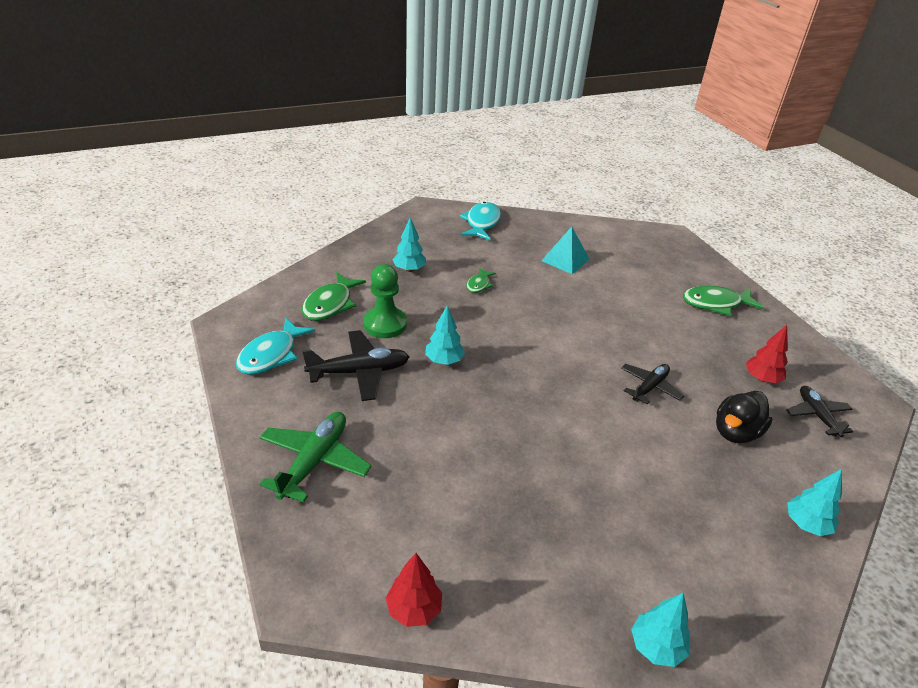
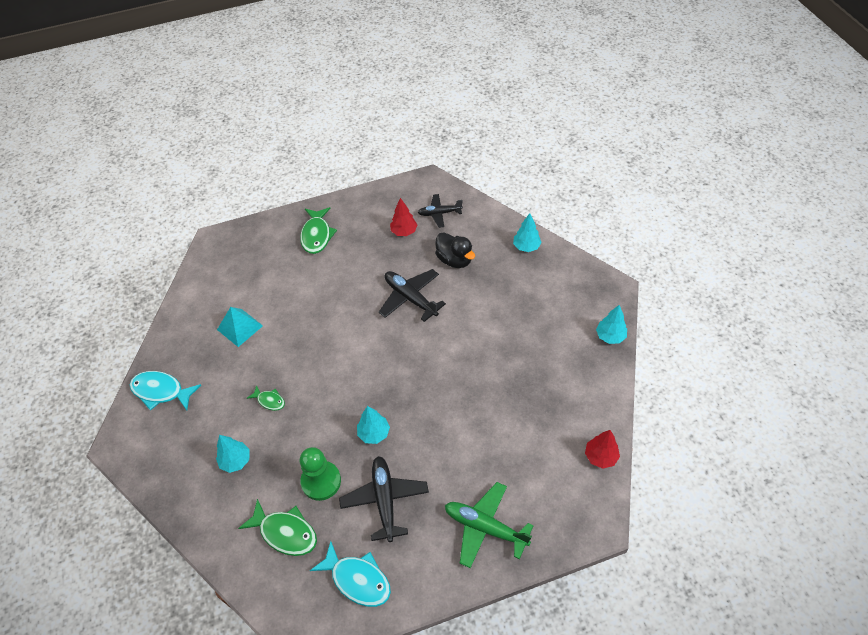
camera: 80 degrees left, 15 degrees up
(649, 387) = (410, 298): black plane -> black plane, size x1.52

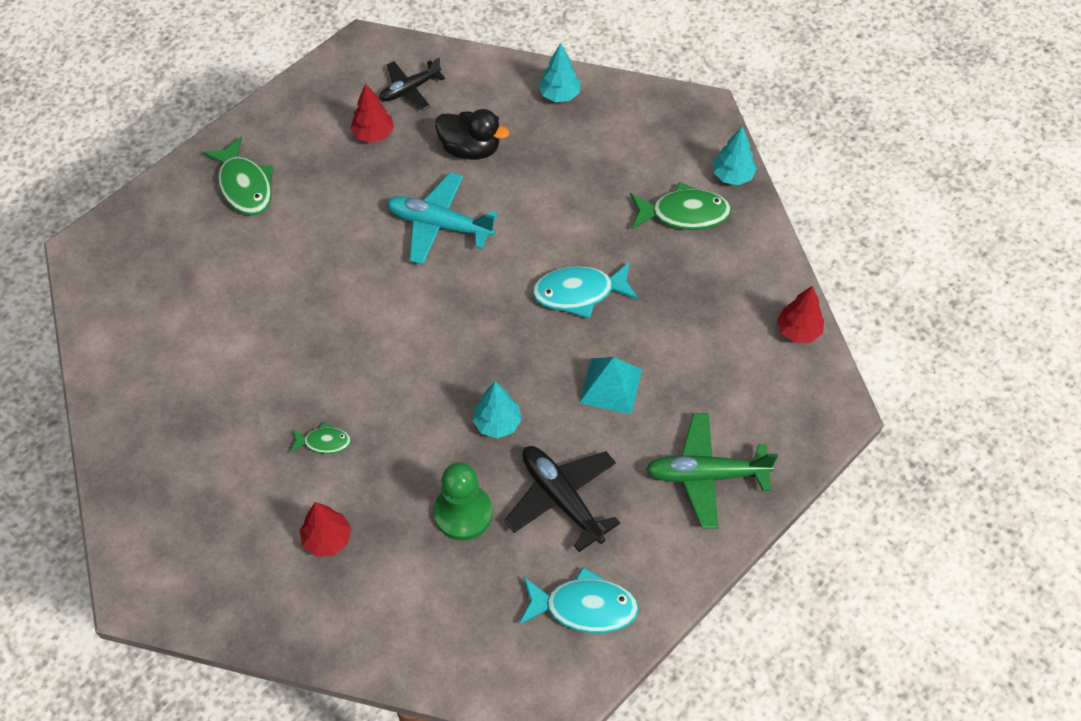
camera: 30 degrees left, 5 degrees up
(161, 391) = (152, 496): turquoise fish -> turquoise fish (579, 293)
(236, 461) = (327, 539): turquoise tree -> red tree
(240, 327) = (212, 361): turquoise pyramid -> turquoise pyramid (611, 386)
(285, 532) = (455, 596): green fish -> green fish (684, 214)
(410, 298) = (439, 225): black plane -> turquoise plane

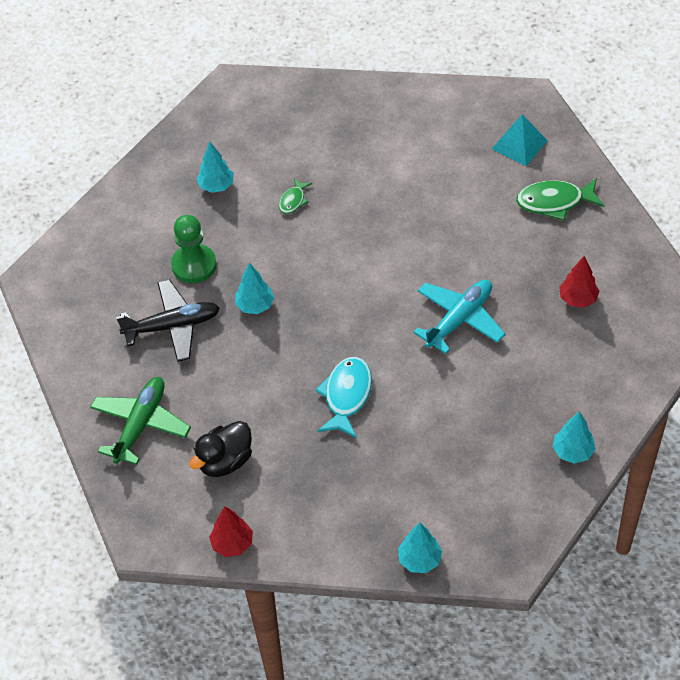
camera: 115 degrees right, 5 degrees down
(327, 539) = (216, 186): red tree -> turquoise tree
(410, 89) = (621, 338): black plane -> none
(470, 149) = (534, 364): black duck -> black duck (225, 461)
(584, 607) = (85, 313): turquoise fish -> none
(611, 386) = (249, 388): turquoise pyramid -> turquoise pyramid (519, 144)
(684, 214) = (393, 503): green fish -> none

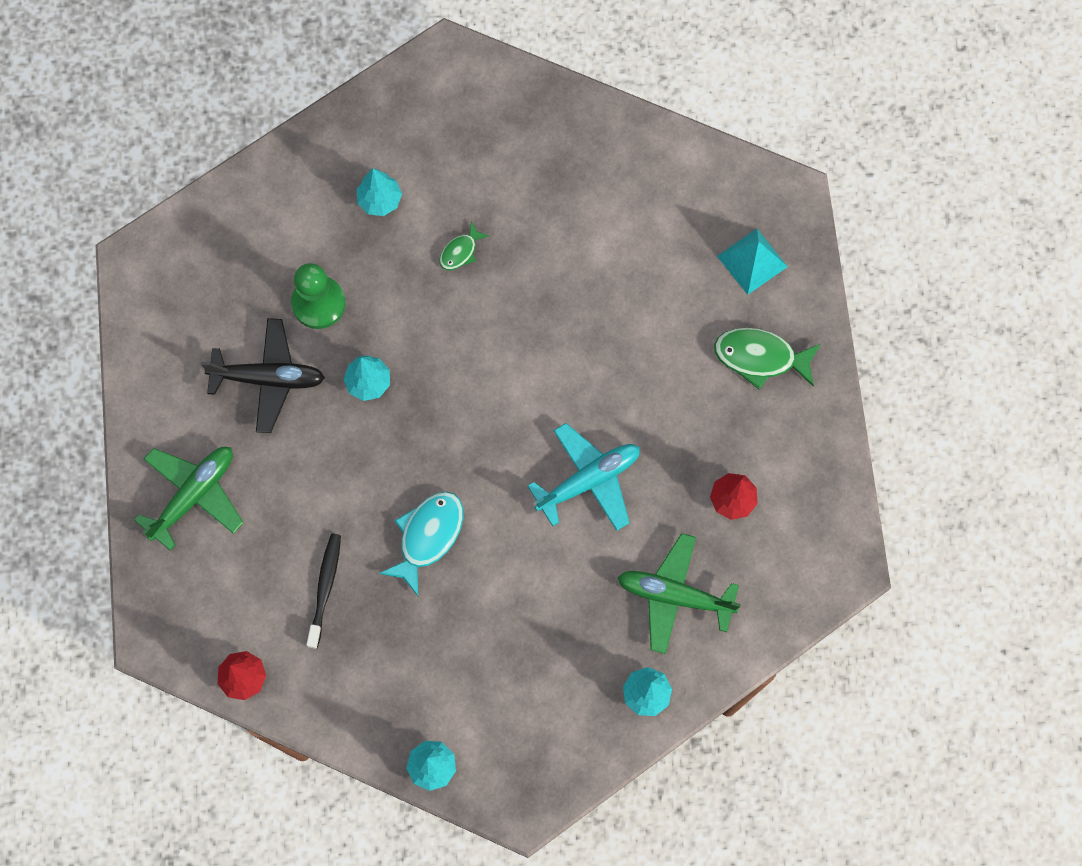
camera: 15 degrees right, 20 degrees up
(225, 461) = (269, 573): black duck -> none
(276, 458) = (325, 589): none -> black toothbrush
(563, 377) = (674, 596): none -> green plane

